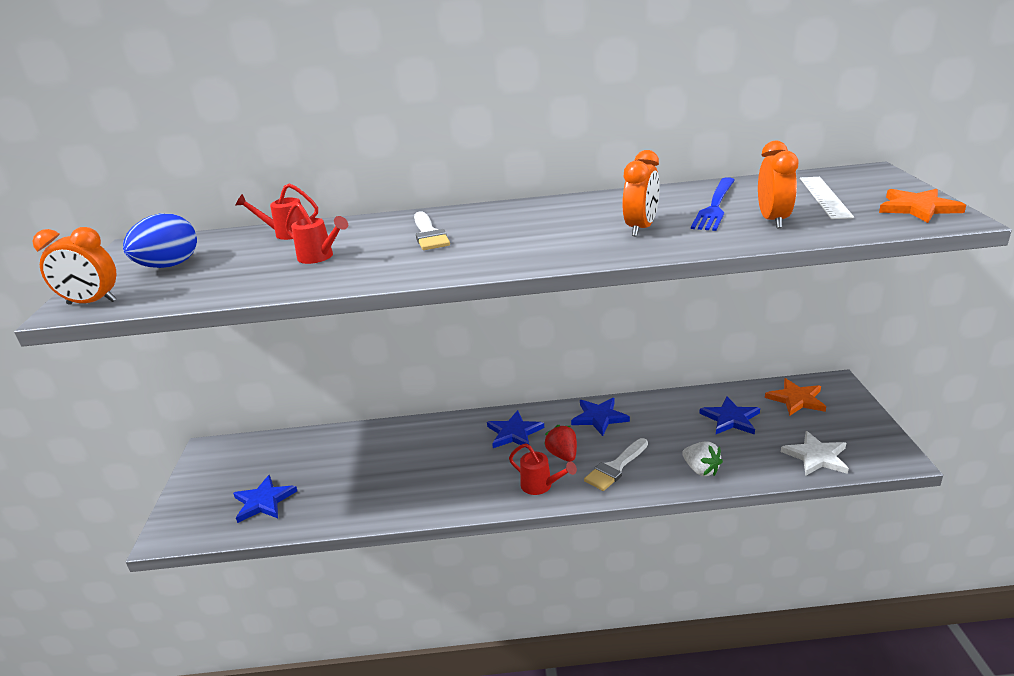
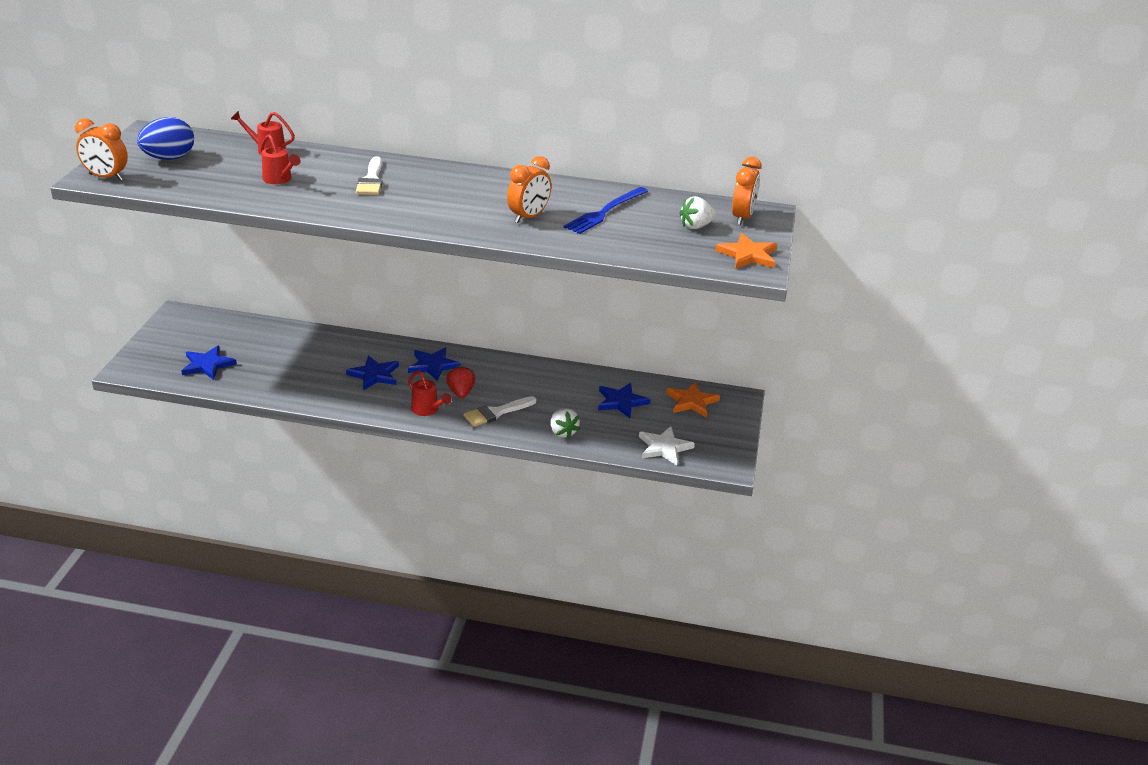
camera: 10 degrees right, 5 degrees up
(599, 417) = (512, 372): blue star -> blue star (374, 375)
(773, 220) = (630, 236): orange clock -> orange clock (742, 218)
(825, 197) = (696, 226): white ruler -> white strawberry

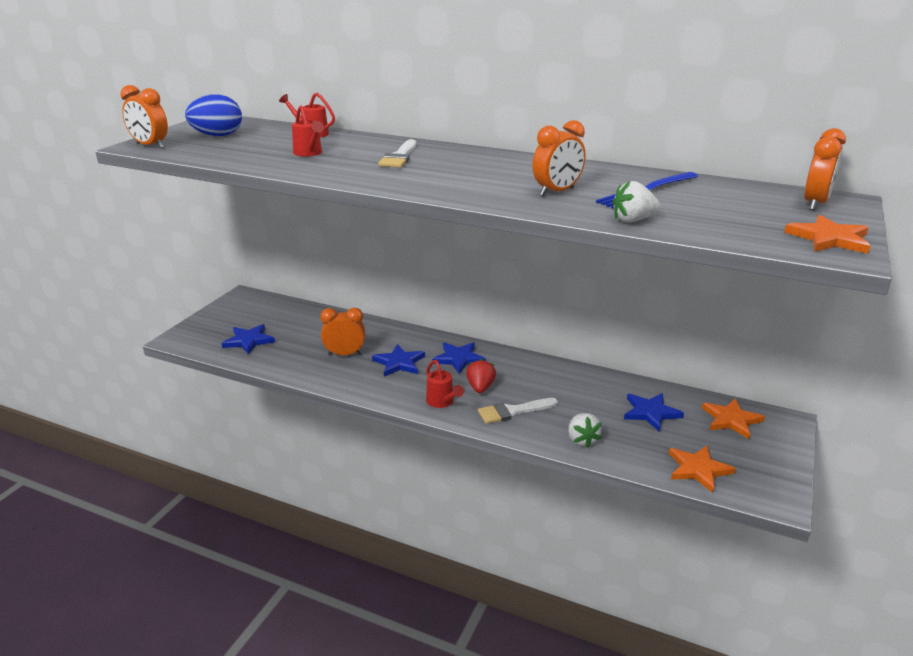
camera: 15 degrees right, 5 degrees down
(316, 371) = (345, 354): none -> orange clock
(664, 447) = (698, 469): white star -> orange star
(696, 226) = (757, 208): white strawberry -> white strawberry (633, 220)

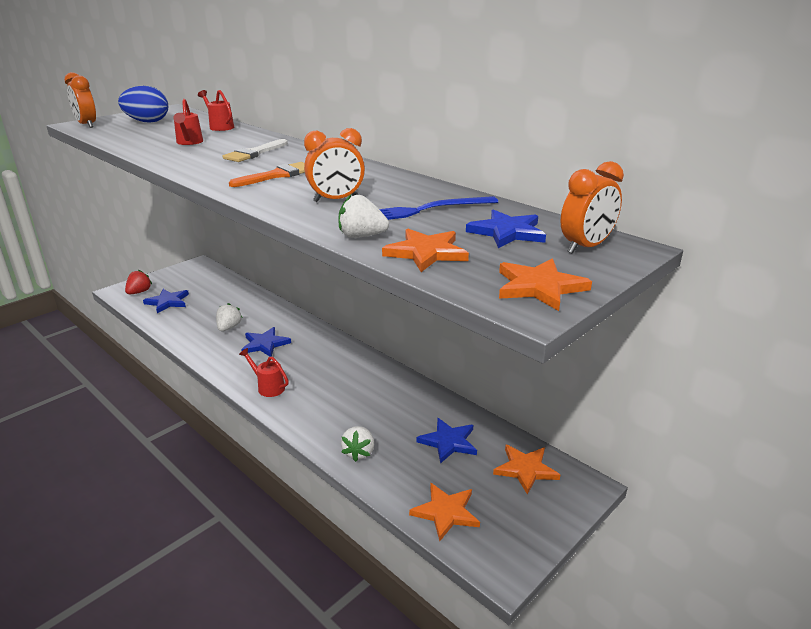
camera: 20 degrees right, 0 degrees up
(345, 354) = (229, 328): orange clock -> white strawberry
(442, 402) = (268, 387): red watering can -> red watering can turned 135 degrees clockwise
(458, 359) = (317, 351): blue star -> blue star (507, 232)
(462, 176) = (277, 175): none -> orange brush
(480, 387) = (312, 381): red strawberry -> red strawberry (139, 292)
(513, 411) = (320, 410): white brush -> none
(706, 226) = (426, 252): none -> orange star

